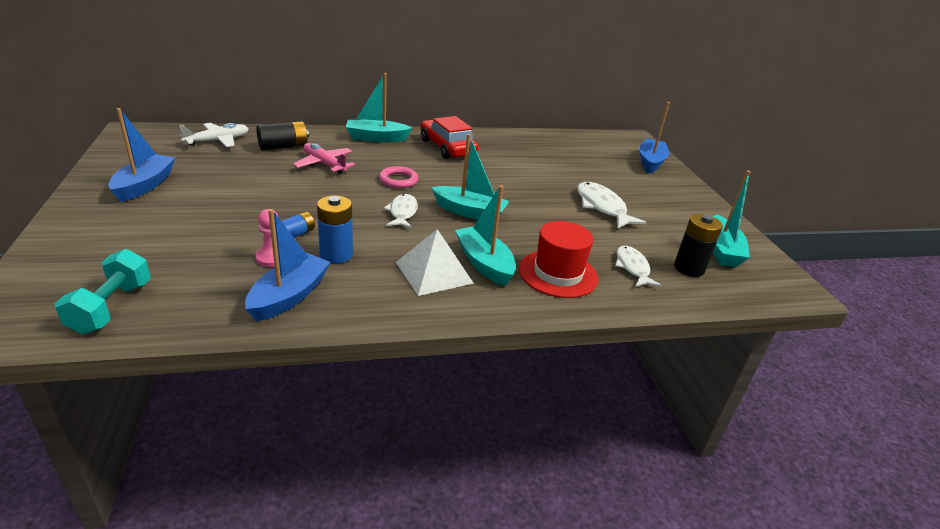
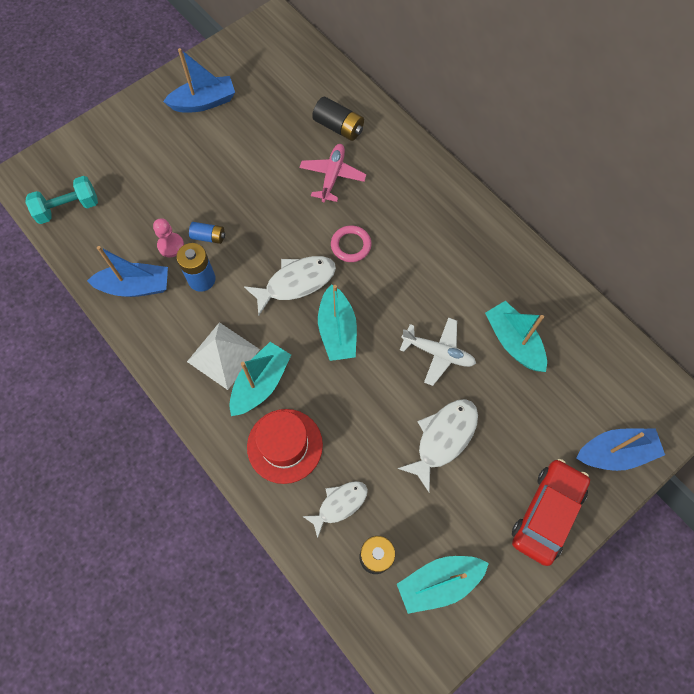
camera: 65 degrees right, 35 degrees up
(218, 141) = (308, 81): white plane -> white plane (438, 353)
(376, 138) = (422, 176): turquoise boat -> turquoise boat (513, 342)
(402, 212) = (296, 282): white fish -> white fish, size x1.50
(447, 147) = (458, 242): red car -> red car (547, 513)

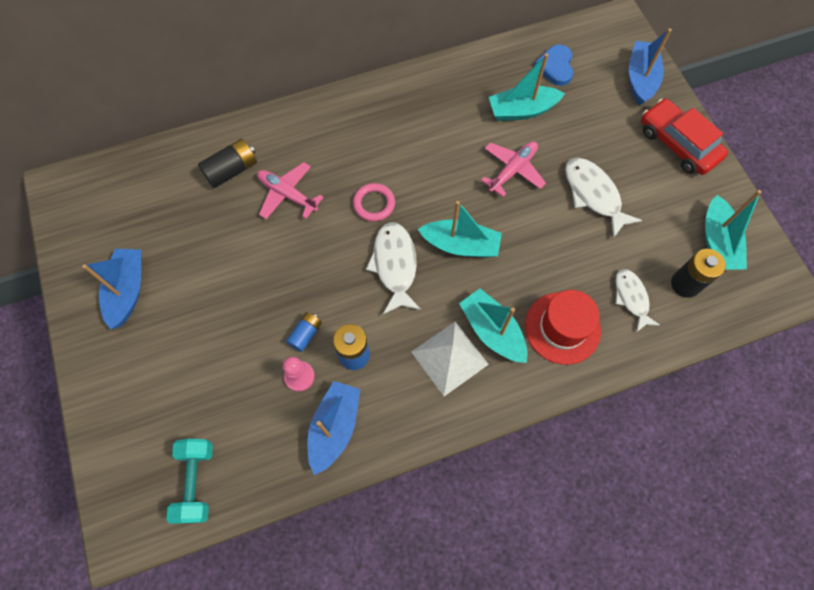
camera: 70 degrees left, 0 degrees up
(438, 353) = (513, 170): white plane -> pink plane
(585, 359) = (555, 67): none -> blue heart

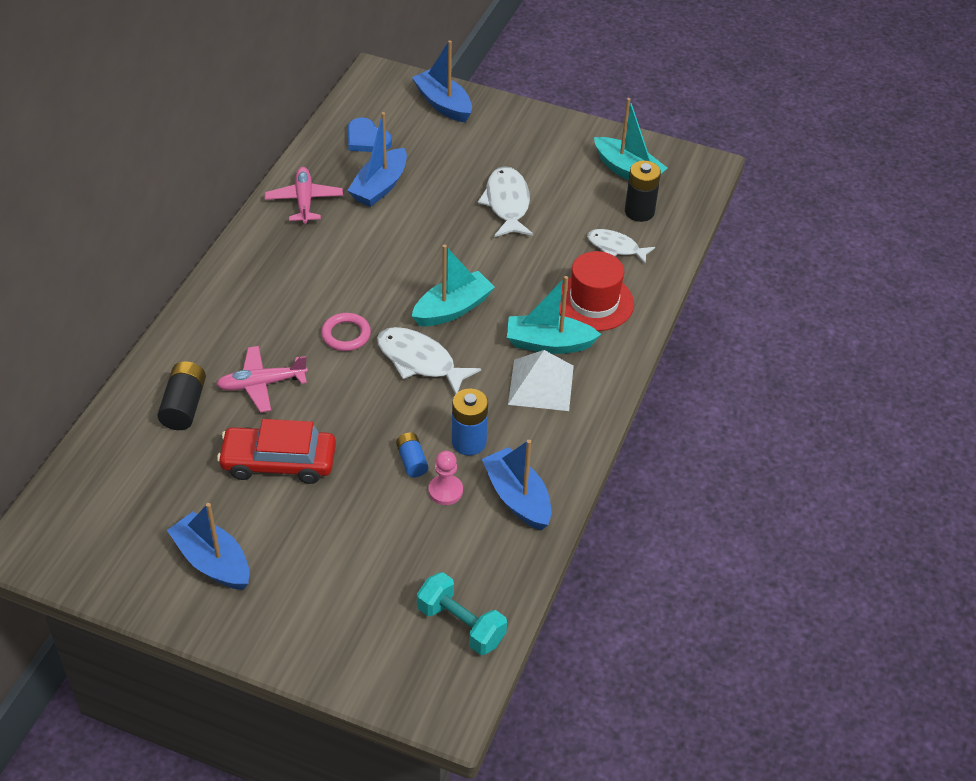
camera: 50 degrees left, 20 degrees down
(513, 170) = (426, 231): pink plane -> pink plane (304, 201)
(522, 110) = (380, 187): turquoise boat -> blue boat
(593, 195) = (507, 203): white fish -> white fish turned 75 degrees clockwise
(678, 143) = (524, 128): red car -> red car (279, 462)

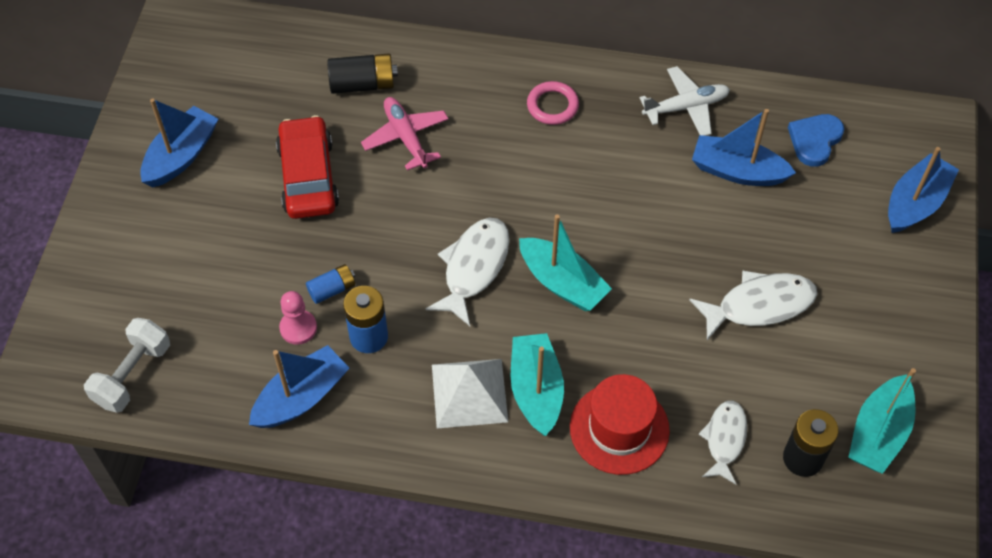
camera: 80 degrees right, 10 degrees up
(304, 201) = (686, 107): pink plane -> white plane
(346, 335) = (494, 192): pink ring -> pink ring (552, 106)
(461, 625) = (132, 375): turquoise dumbbell -> white dumbbell

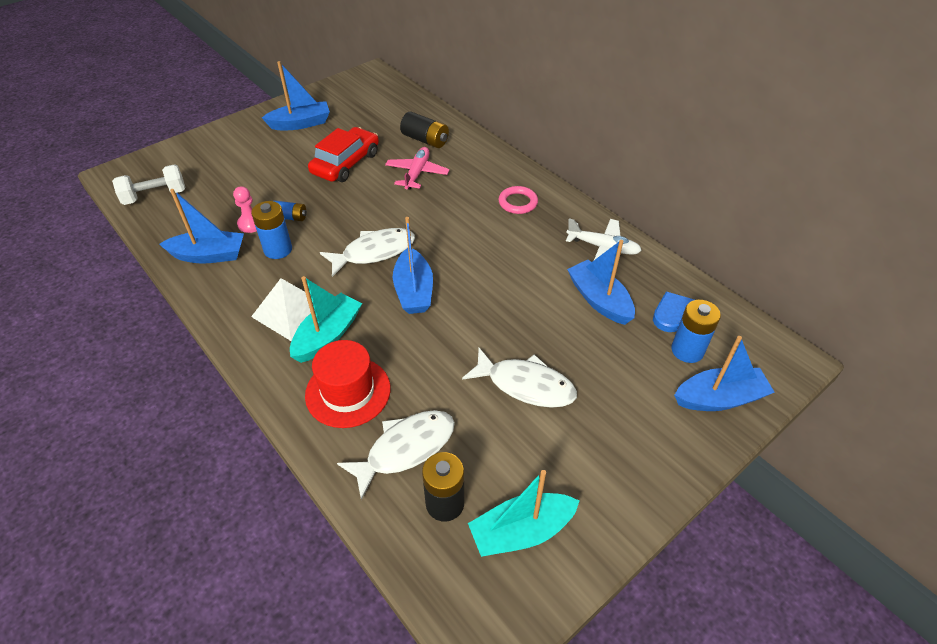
camera: 40 degrees right, 10 degrees down
(562, 283) = (414, 291): turquoise boat -> blue boat
(724, 439) = (405, 449): white fish -> white fish, size x1.50
(853, 173) = (687, 350): none -> blue battery

